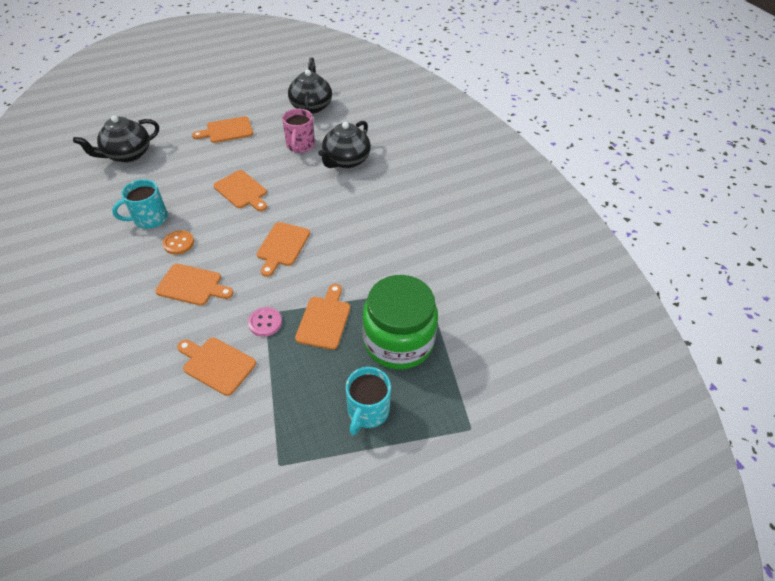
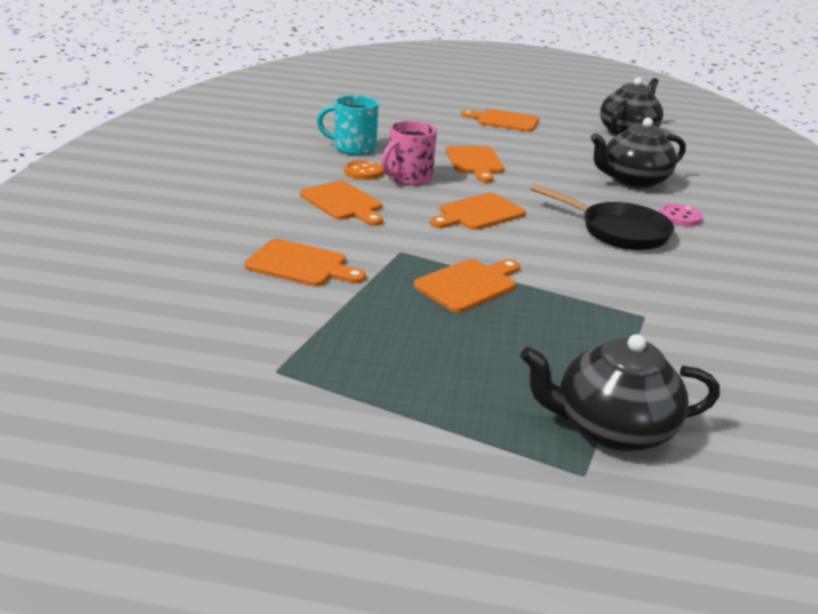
camera: 35 degrees right, 20 degrees down
(128, 154) = (380, 105): black teapot -> black teapot (611, 428)
(216, 364) = (301, 264): orange cutting board -> orange cutting board turned 135 degrees clockwise
(265, 322) = (392, 258): pink button -> pink button (679, 217)
(300, 145) = (582, 154): pink mug -> pink mug (408, 178)
(367, 411) = (441, 382): turquoise mug -> none
(368, 218) = (617, 231): none -> black pan
(398, 341) = (553, 343): green jar -> none

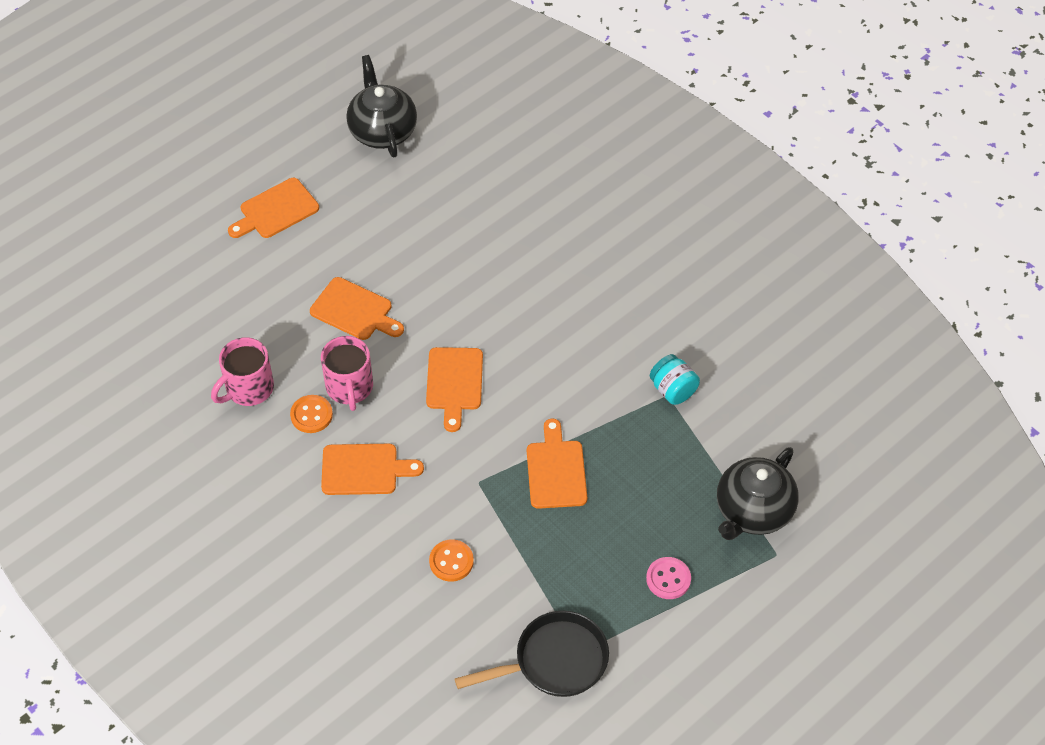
camera: 50 degrees left, 25 degrees up
(301, 264) = (451, 561): orange cutting board -> orange button
(353, 148) = (248, 388): turquoise mug -> pink mug
(617, 231) = (552, 310): black pan -> black pan (554, 661)
(632, 181) = (480, 221): black teapot -> none
(656, 317) = (673, 390): none -> turquoise jar
(679, 217) = (561, 246): pink button -> pink button (668, 579)

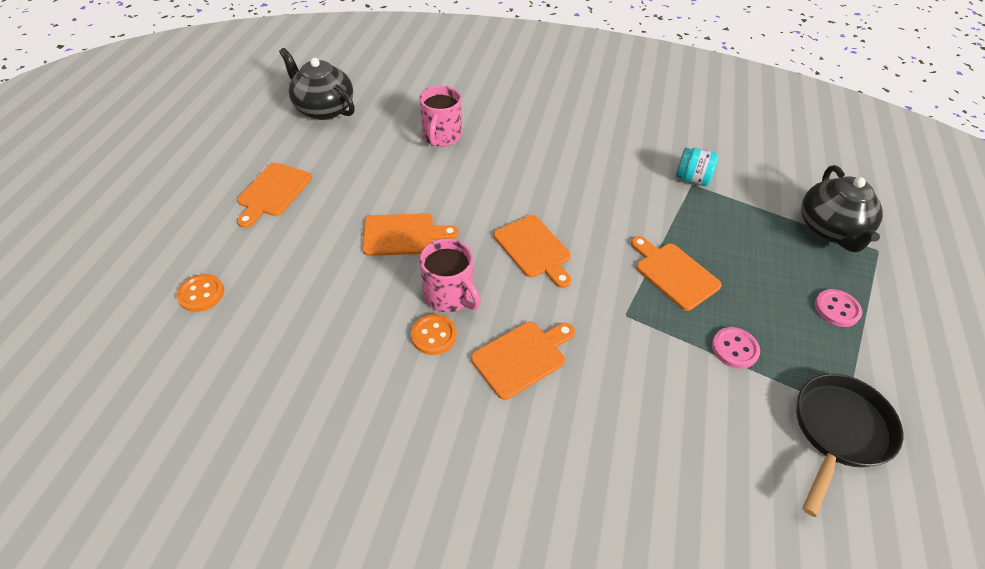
camera: 35 degrees left, 5 degrees down
(248, 388) = (354, 343): pink mug -> pink mug (441, 136)
(451, 561) = (670, 395): orange button -> orange button (201, 294)
(540, 558) = (734, 349): none -> pink button

